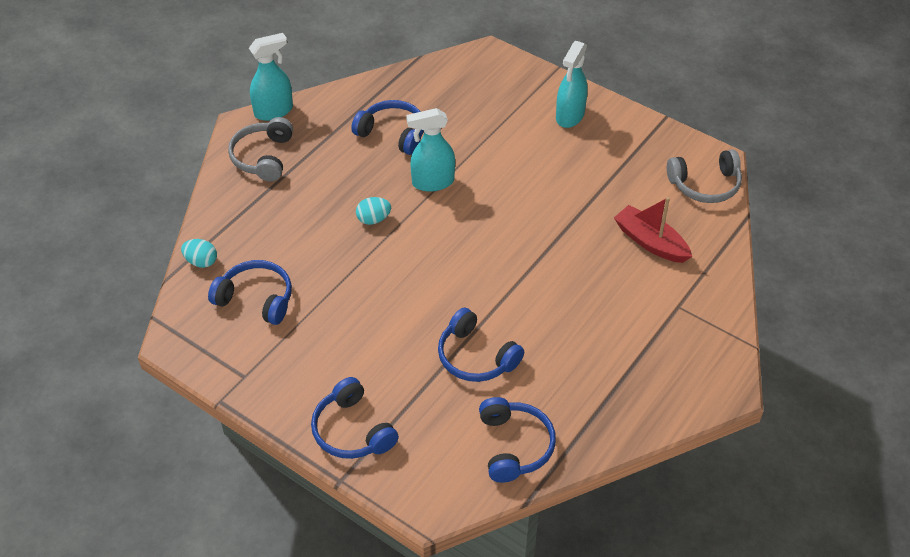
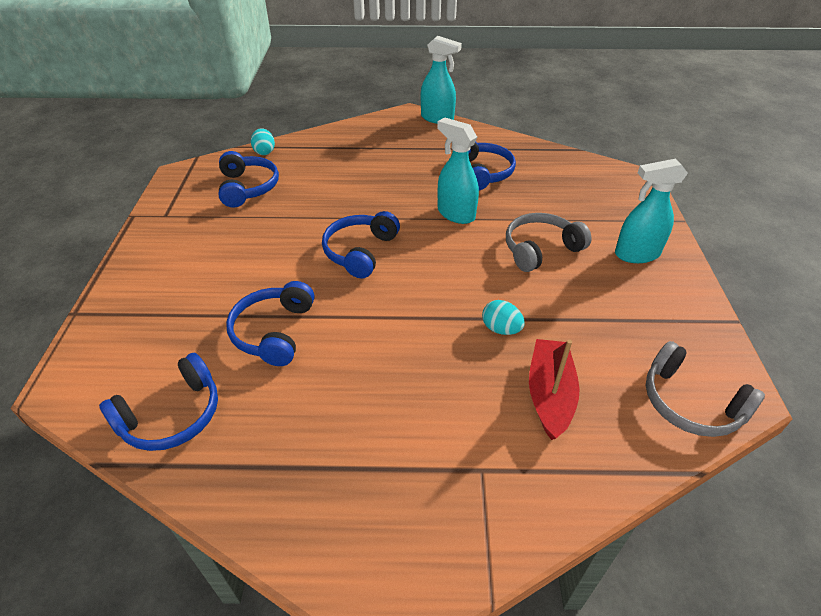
camera: 55 degrees right, 5 degrees down
(263, 157) = (389, 132): grey headphones -> grey headphones (540, 249)
(352, 431) = (136, 294): blue headphones -> blue headphones (360, 251)
(373, 219) = (381, 203): turquoise egg -> turquoise egg (501, 329)

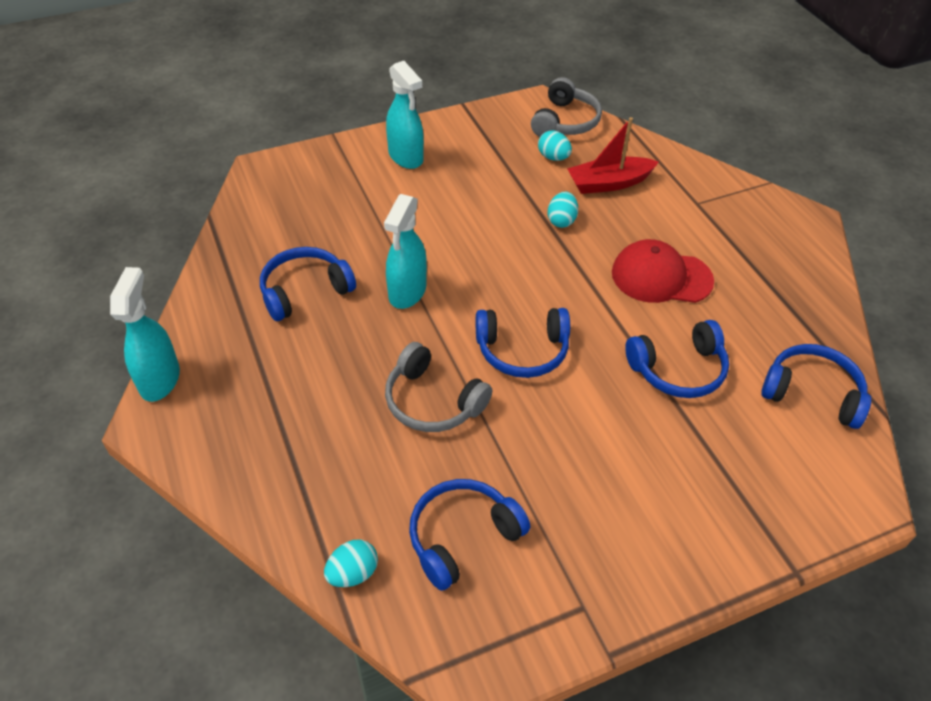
camera: 115 degrees left, 5 degrees up
(383, 372) = (661, 277): none -> red cap
(540, 249) = (434, 217): grey headphones -> grey headphones (432, 401)
(613, 362) = (553, 157): none -> turquoise egg

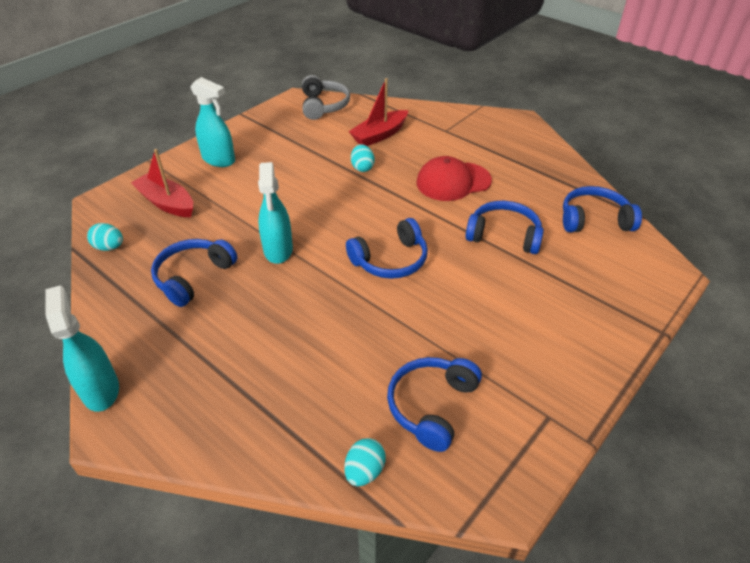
camera: 25 degrees left, 5 degrees down
(324, 193) = (167, 203): none -> red boat
(432, 401) = (346, 319): grey headphones -> none
(553, 157) = (330, 130): turquoise egg -> turquoise egg (109, 247)
(678, 370) = (504, 235): blue headphones -> blue headphones turned 120 degrees counterclockwise

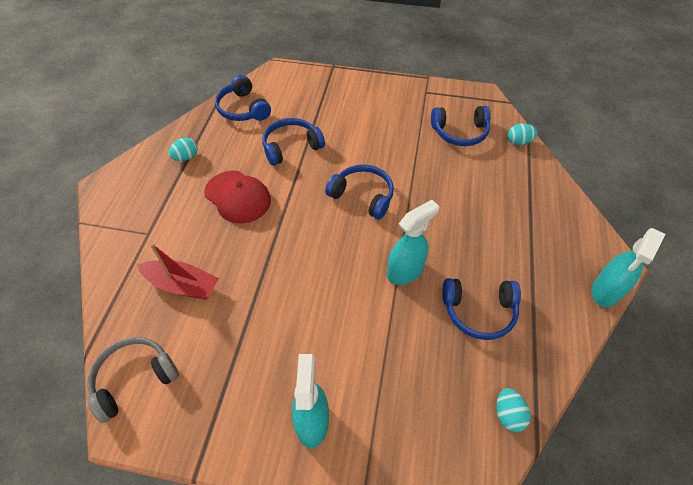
camera: 120 degrees left, 10 degrees up
(167, 203) = (416, 415): red boat -> none
(362, 168) = (251, 271): turquoise egg -> turquoise egg (186, 157)
(504, 235) = (291, 147): blue headphones -> blue headphones turned 75 degrees clockwise

